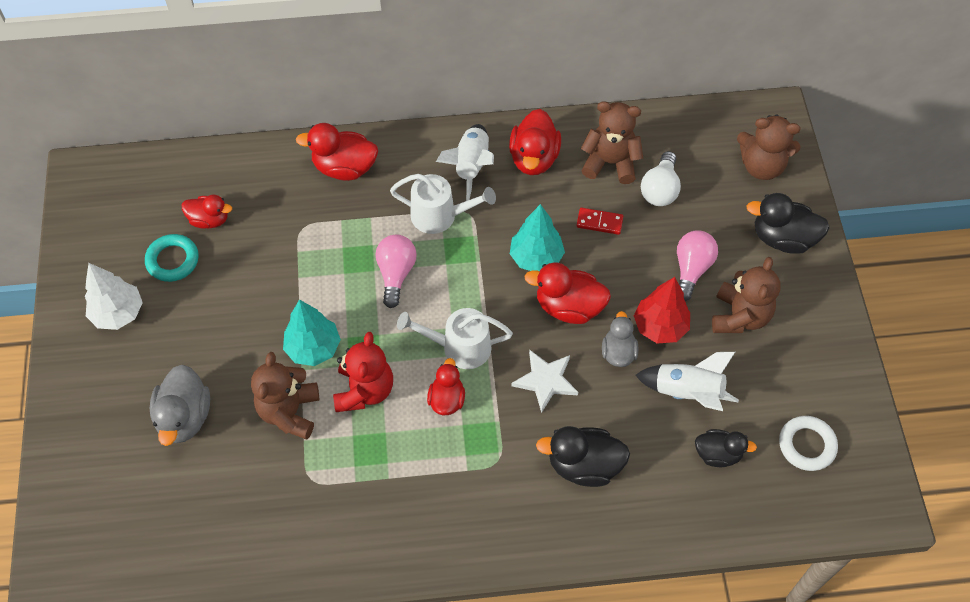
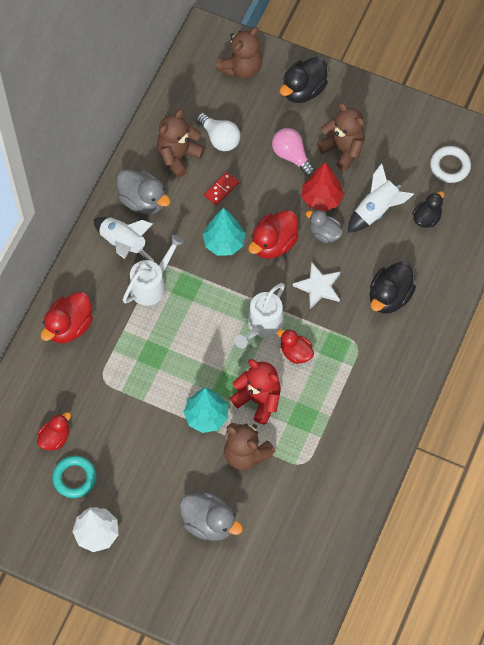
camera: 60 degrees left, 5 degrees up
(396, 274) = (180, 336): pink light bulb -> none
(534, 158) = (143, 201): red duck -> grey duck

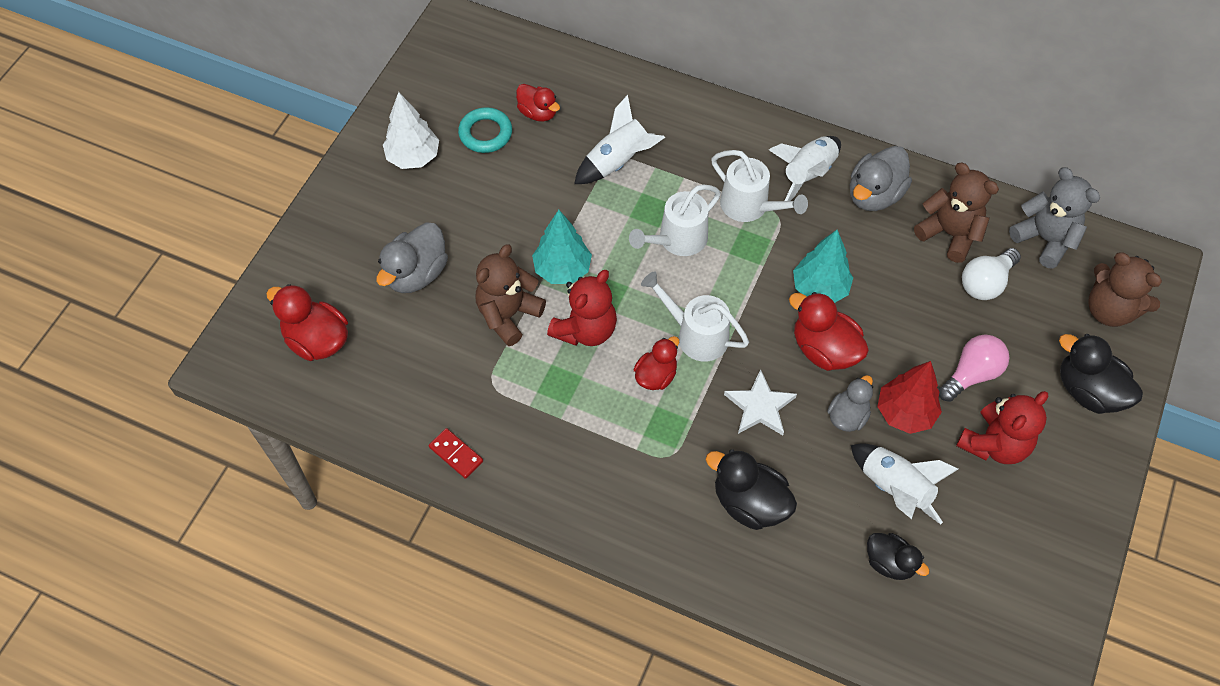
camera: 90 degrees right, 5 degrees down
(69, 326) = (686, 122): red duck -> red duck (317, 340)
(107, 377) = (618, 162): none -> white rocket
(181, 336) = (677, 240): none -> white watering can
(184, 97) = (1045, 239): none -> grey teddy bear
(221, 189) = (903, 285): red domino -> red domino (456, 454)
(343, 149) = (994, 444): brown teddy bear -> red teddy bear
(450, 166) = (988, 603): white ring -> none

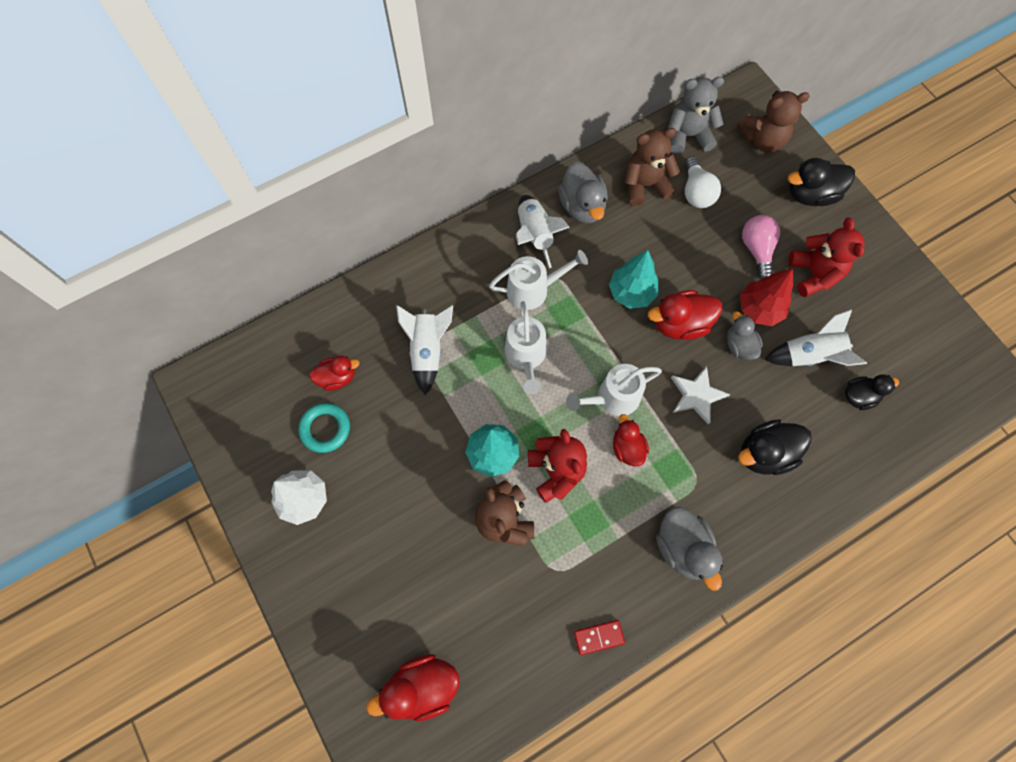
camera: 55 degrees left, 10 degrees up
(416, 274) = (417, 566): grey duck -> grey duck (683, 548)

